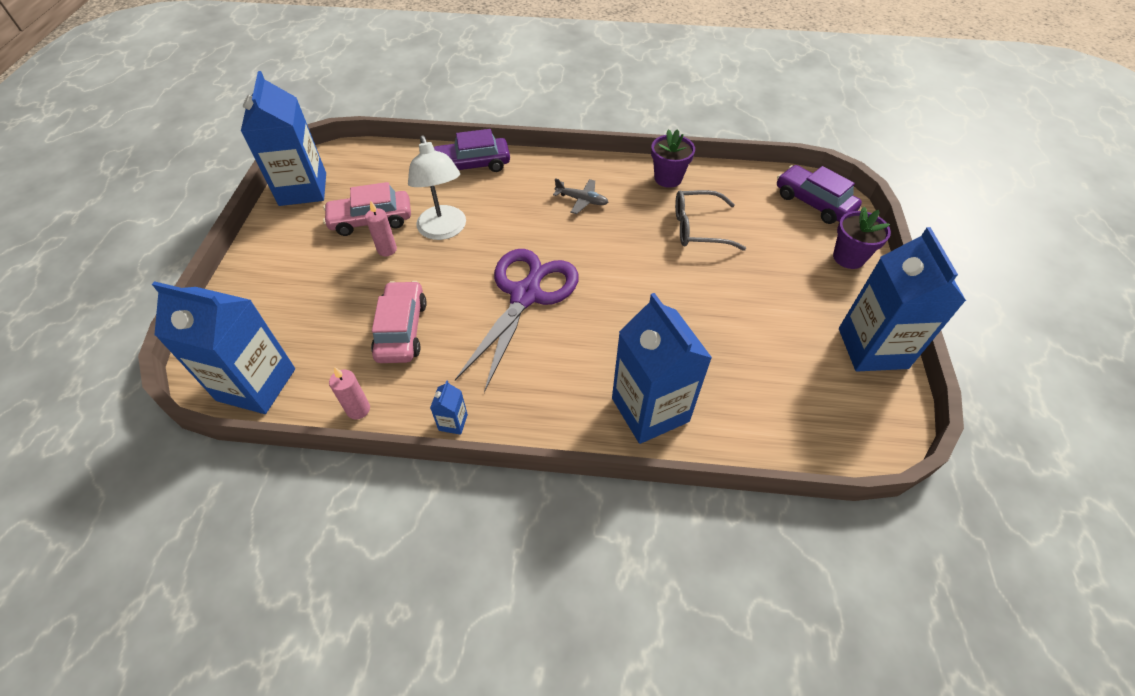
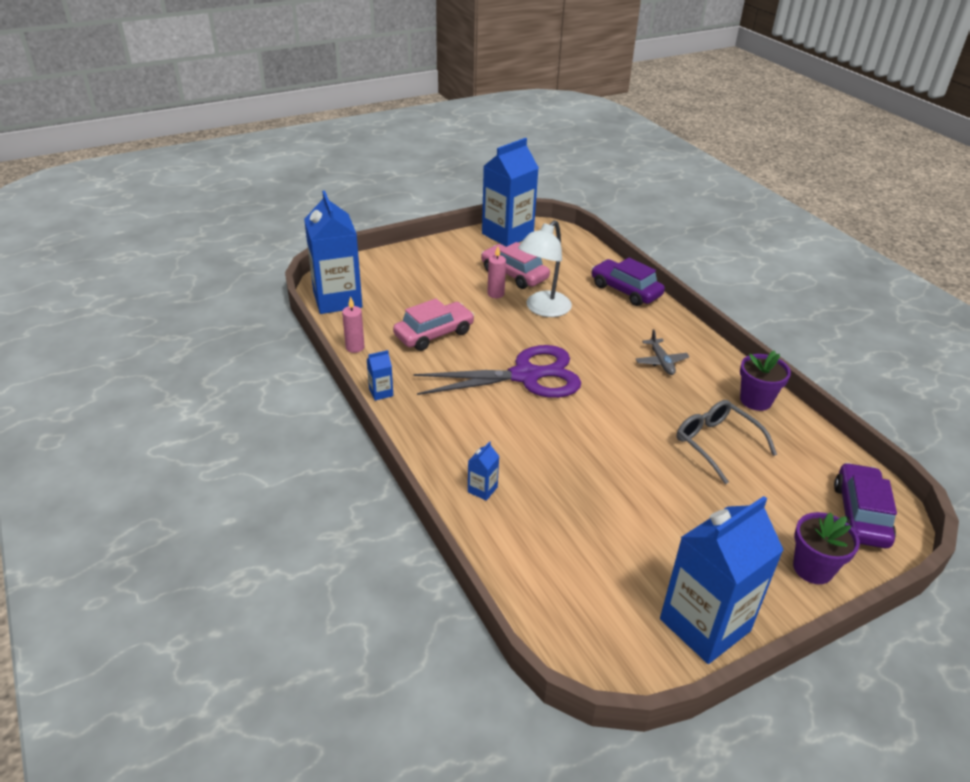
camera: 55 degrees right, 15 degrees down
(650, 410) = (482, 489): blue carton -> blue carton, size x0.40

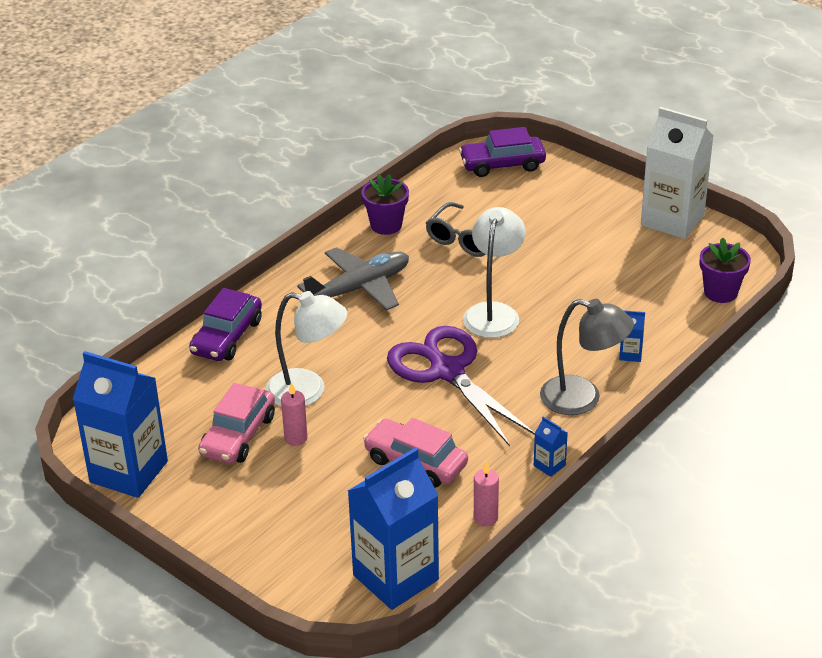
camera: 110 degrees left, 0 degrees up
(443, 437) = (583, 399): none -> grey lamp
(591, 424) = (493, 312): none -> white lamp
(661, 362) = (359, 288): grey plane -> grey plane, size x1.88
(704, 625) = (672, 220): blue carton -> white carton
(813, 568) = (578, 181): purple flower pot -> purple flower pot (720, 292)

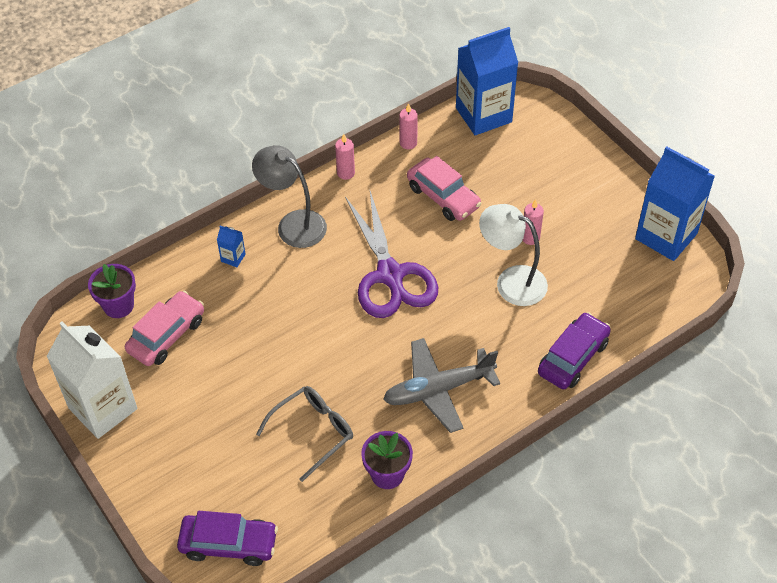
camera: 165 degrees left, 15 degrees up
(238, 435) = (576, 250): pink car -> pink car (166, 335)
(493, 312) = (326, 330): white lamp -> none
(549, 465) = (346, 173): blue carton -> pink candle

